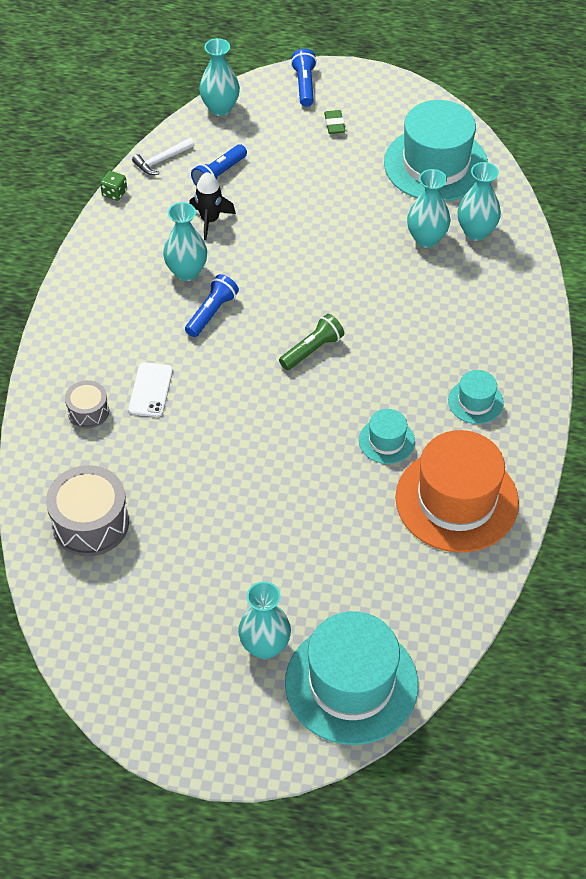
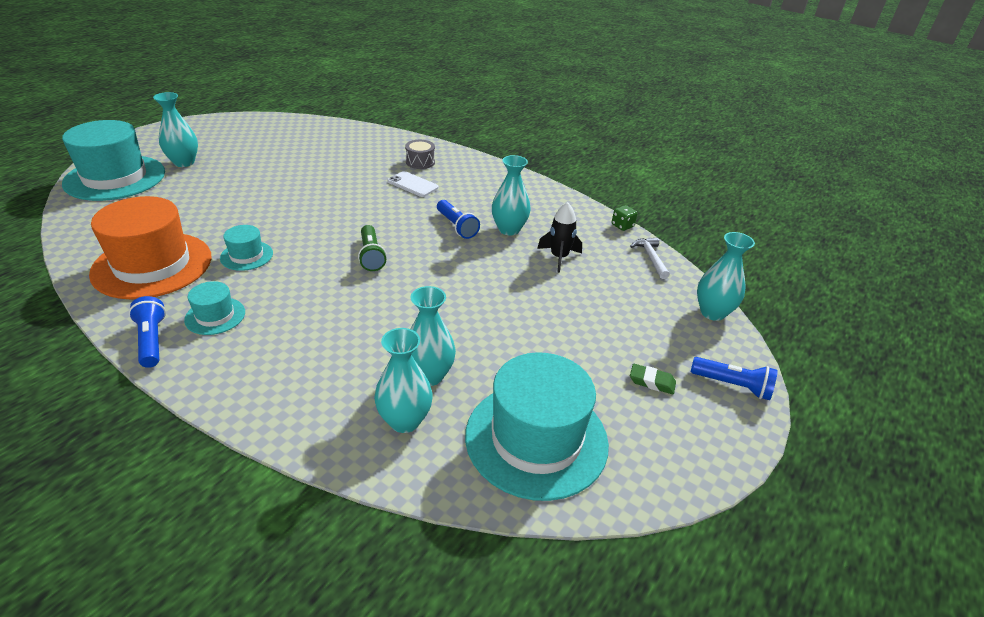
camera: 115 degrees right, 15 degrees down
(90, 523) = (340, 142): grey drum -> none
(219, 175) = (614, 280): blue flashlight -> blue flashlight (151, 340)

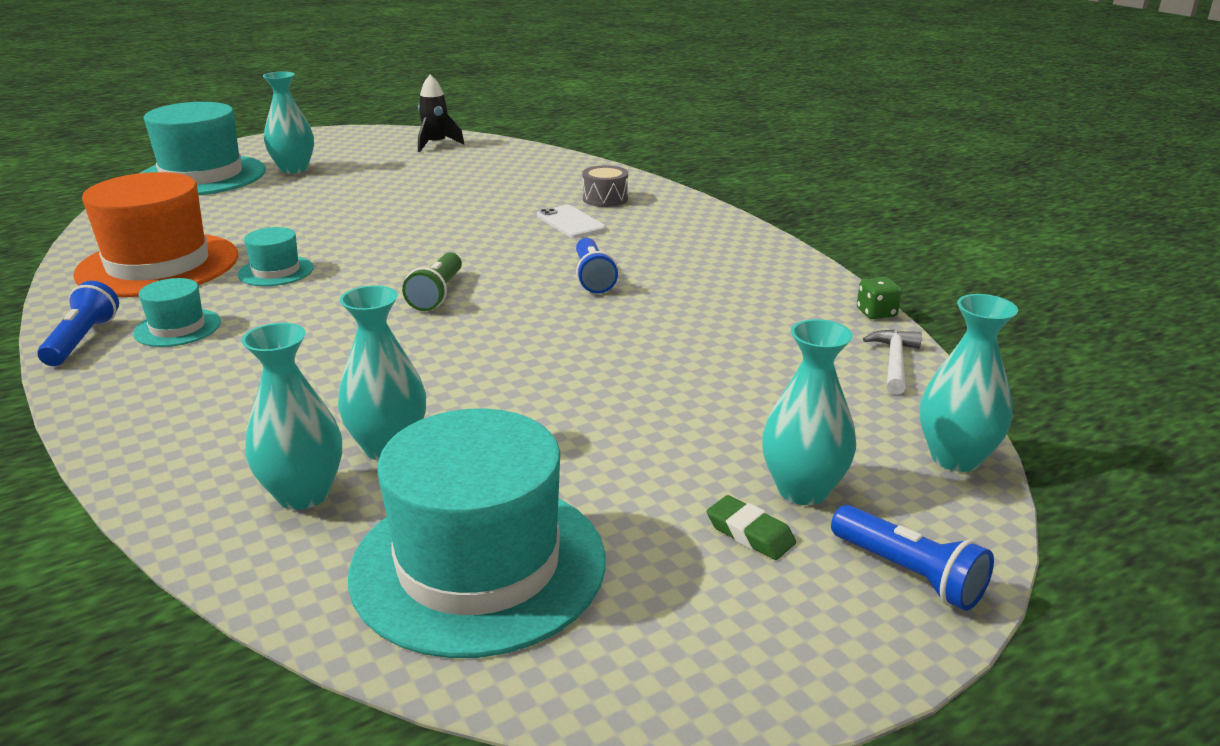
camera: 25 degrees right, 10 degrees down
(509, 229) = (672, 292): turquoise vase -> turquoise vase (803, 490)
(559, 257) = (726, 338): black rocket -> black rocket (436, 144)

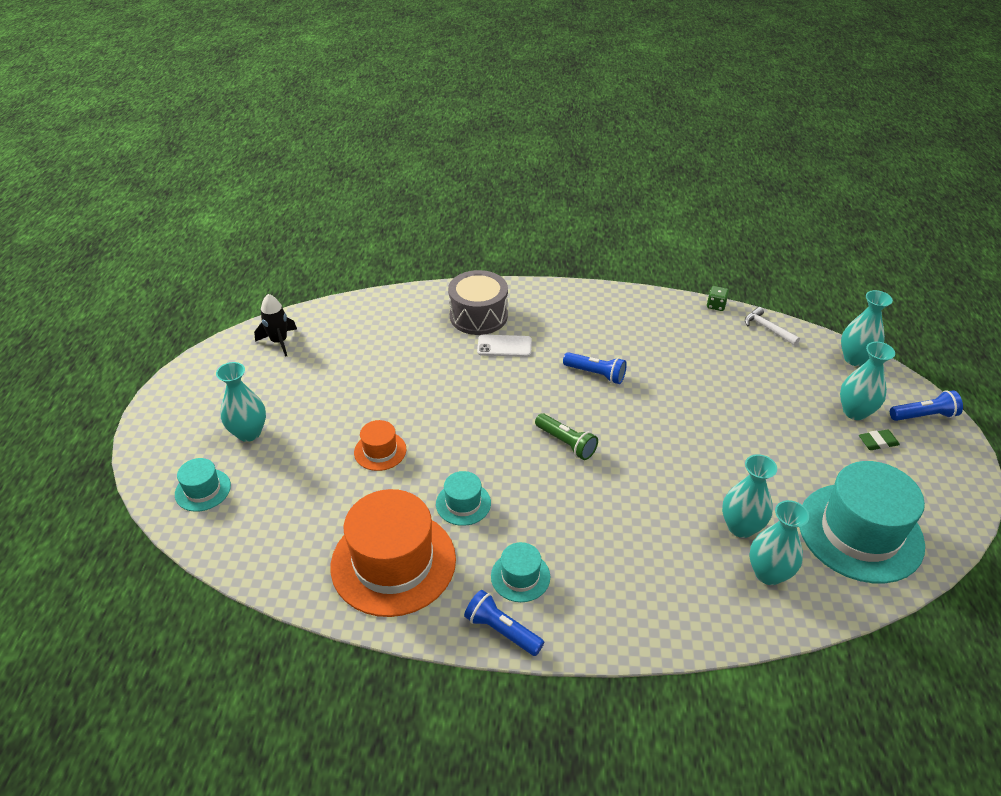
camera: 55 degrees left, 15 degrees up
(202, 176) = (203, 490): turquoise hat -> turquoise hat, size x0.47
(322, 218) = (380, 451): none -> orange hat
(605, 199) = (478, 316): grey drum -> grey drum, size x1.77

